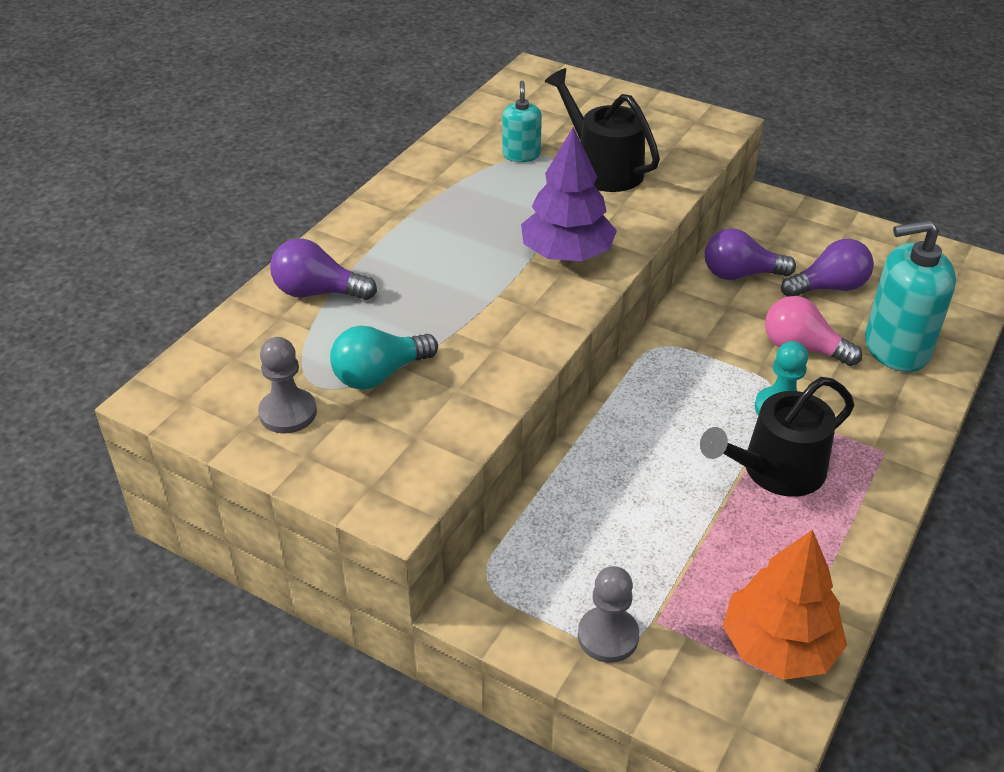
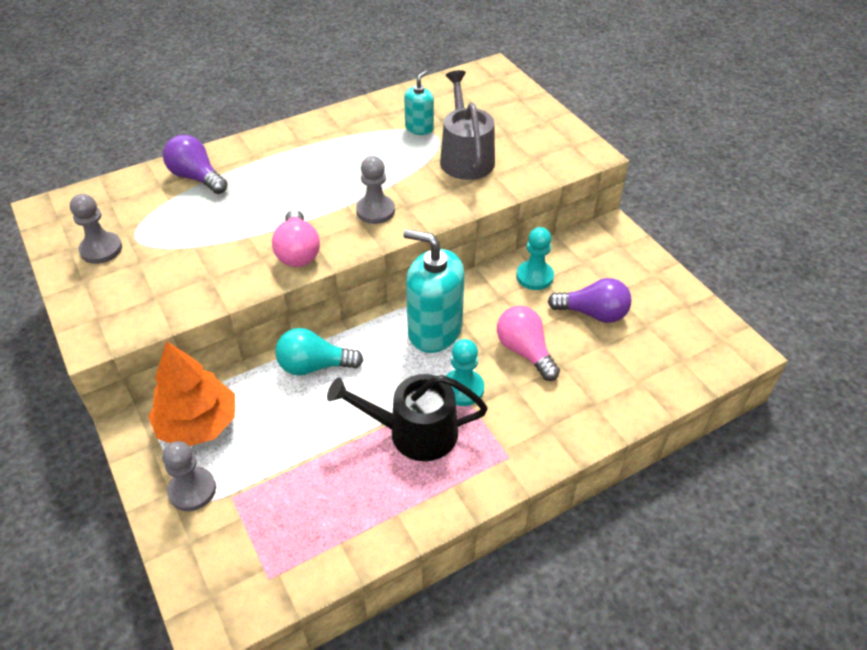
camera: 30 degrees right, 5 degrees up
(379, 374) = (175, 247): turquoise light bulb -> turquoise light bulb (314, 366)
(528, 325) = (298, 251): none -> pink light bulb
(567, 254) = (375, 211): purple tree -> grey pawn
(603, 168) = (465, 157): black watering can -> grey watering can
(740, 274) = (534, 276): purple light bulb -> turquoise pawn
(779, 646) = (291, 557): orange tree -> orange tree (198, 424)
(896, 348) = (599, 382): turquoise soap dispenser -> turquoise soap dispenser (434, 330)

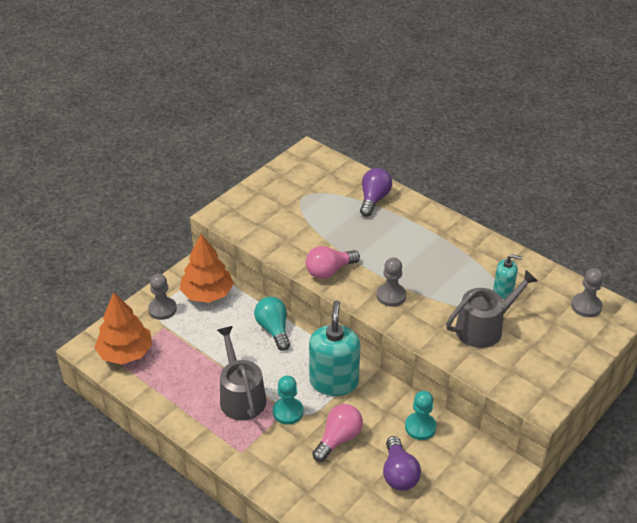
camera: 70 degrees right, 5 degrees down
(101, 249) = (286, 187): grey pawn -> grey pawn (586, 306)
(254, 563) = (125, 352): none -> orange tree
(414, 432) = (241, 396): black watering can -> grey watering can

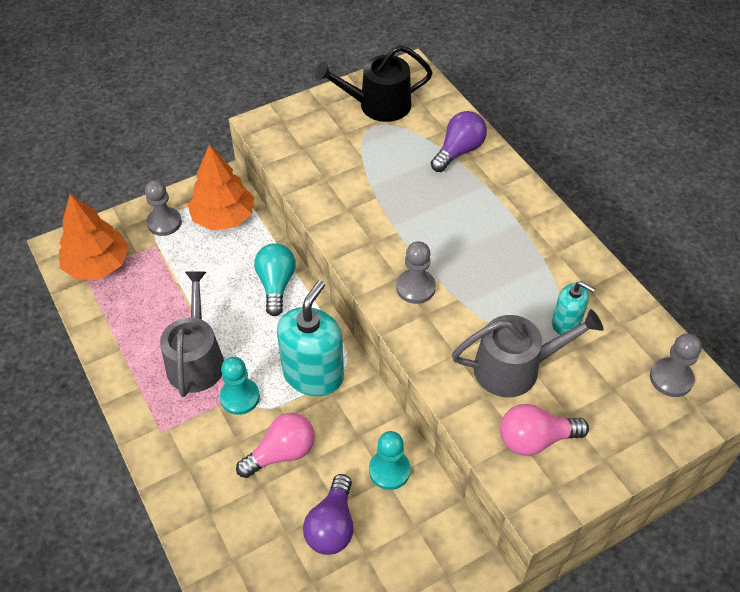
camera: 20 degrees right, 10 degrees up
(299, 182) = (378, 105): none -> black watering can
(329, 271) = (355, 232): pink light bulb -> pink light bulb (535, 439)

